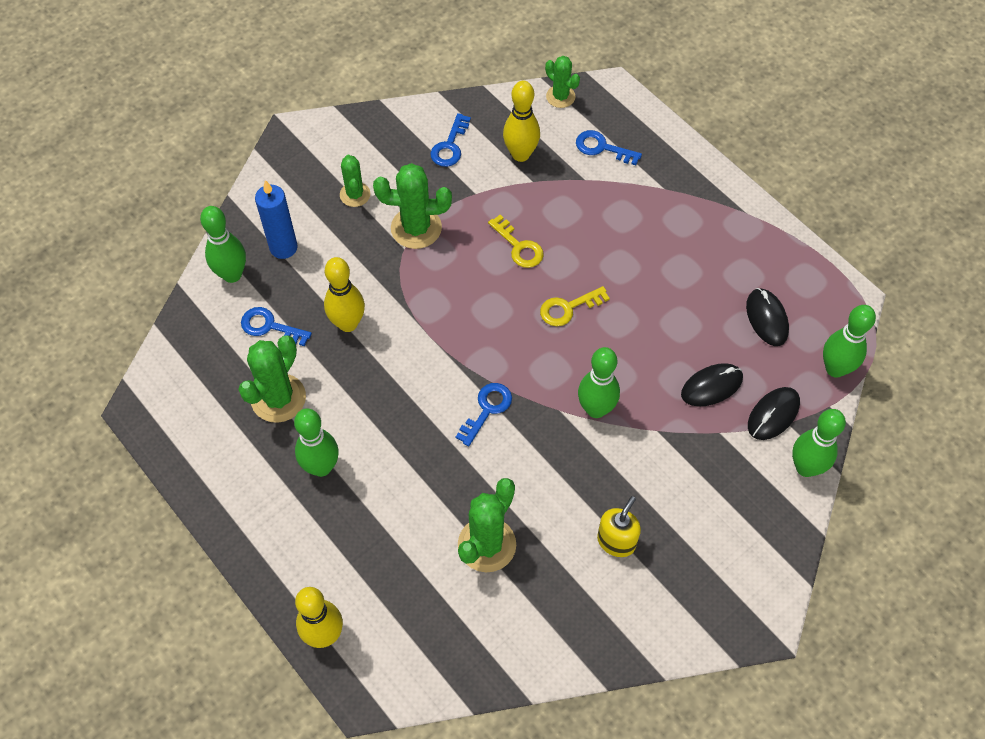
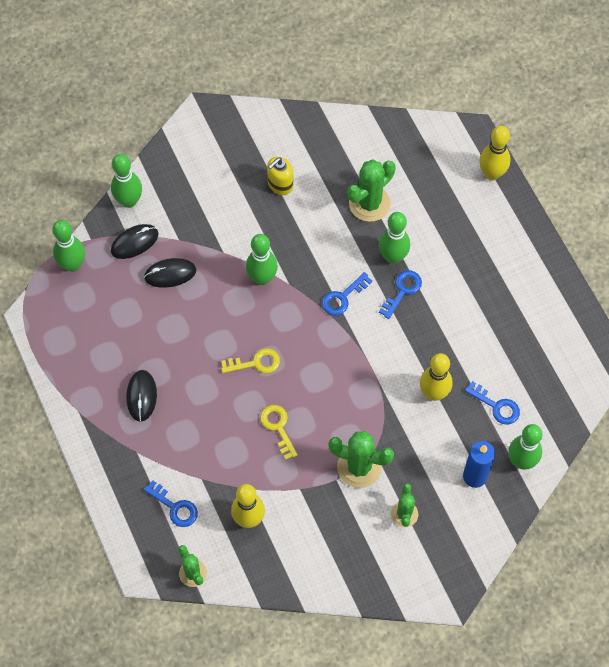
camera: 165 degrees left, 5 degrees up
(278, 398) = (498, 344): green cactus -> none
(321, 467) = (474, 284): green bowling pin -> green bowling pin (393, 257)
(450, 146) = (309, 544): blue key -> blue key (402, 291)
(766, 318) = (105, 316): black mouse -> black mouse (141, 396)

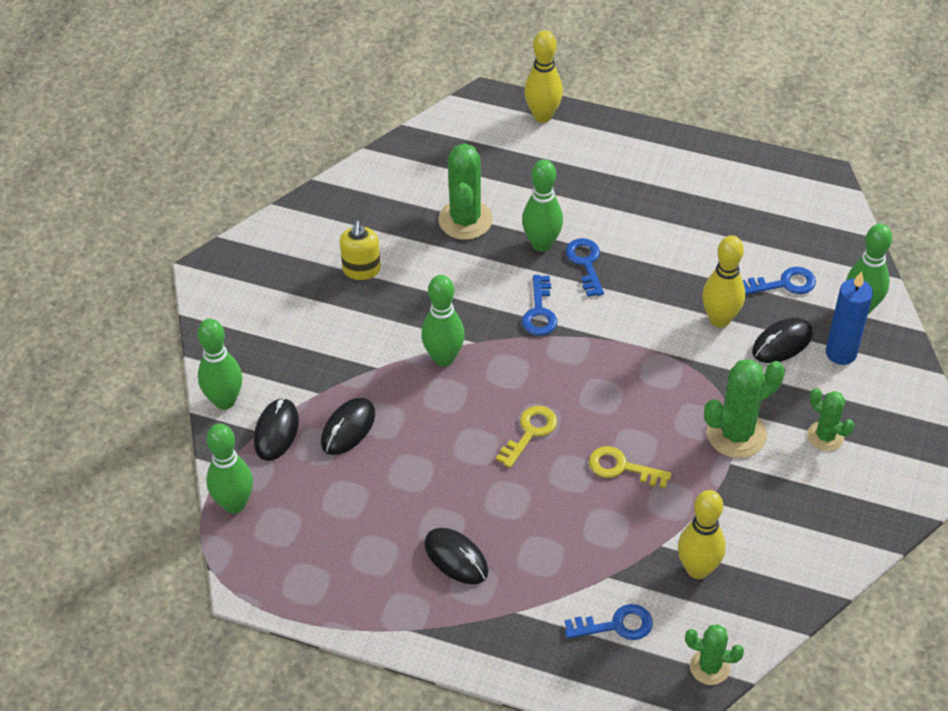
camera: 45 degrees left, 15 degrees down
(450, 439) = (782, 343): none -> black mouse

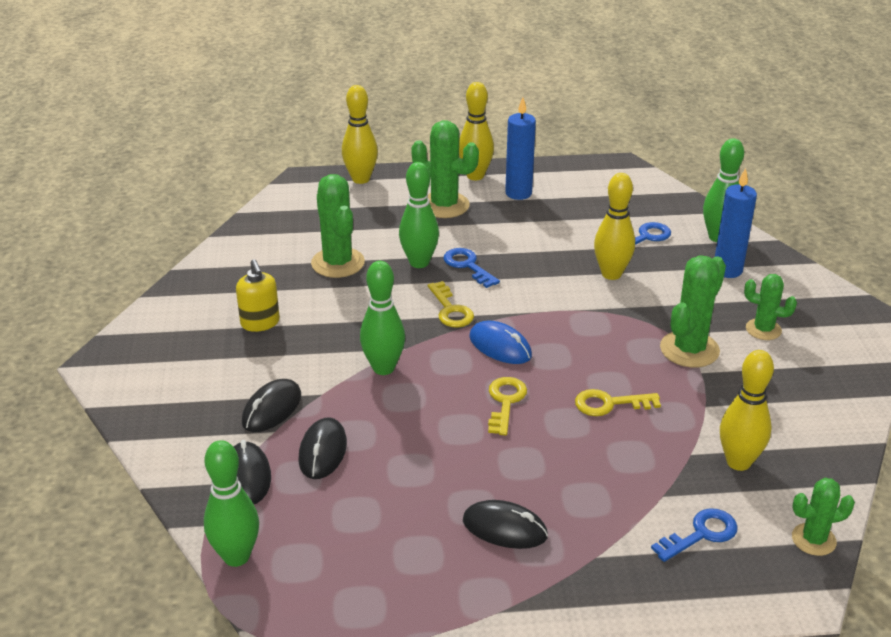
camera: 25 degrees left, 15 degrees down
(224, 401) = (175, 467): green bowling pin -> none
(539, 312) = (450, 310): blue key -> yellow key
(561, 370) = (500, 346): none -> blue mouse
(606, 177) = (444, 205): none -> green cactus
(660, 146) = (475, 176): none -> yellow bowling pin
(691, 184) = (518, 193): none -> blue candle
(782, 343) = (675, 276): black mouse -> black mouse (272, 409)

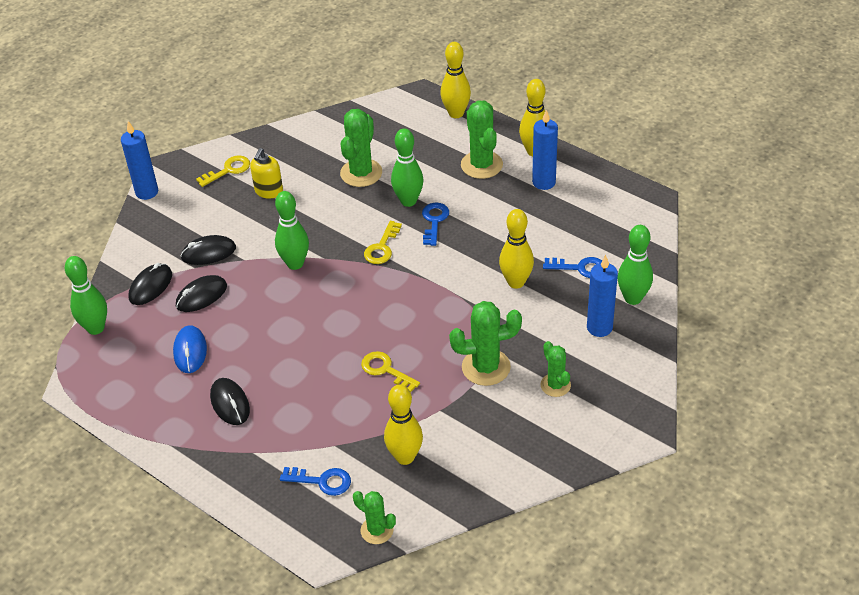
camera: 45 degrees right, 10 degrees up
(110, 393) = (147, 192): none -> blue candle
(500, 346) = (376, 291): blue mouse -> blue mouse (190, 351)
(505, 402) = (330, 329): yellow key -> yellow key (228, 170)

